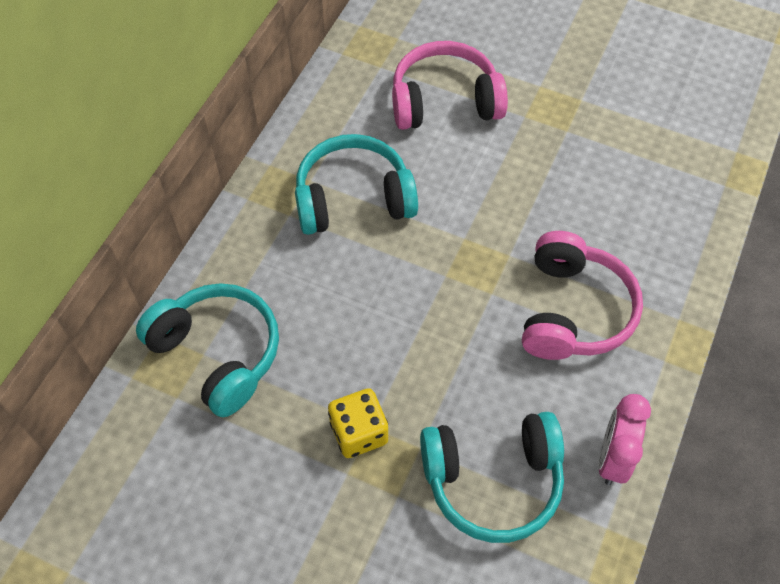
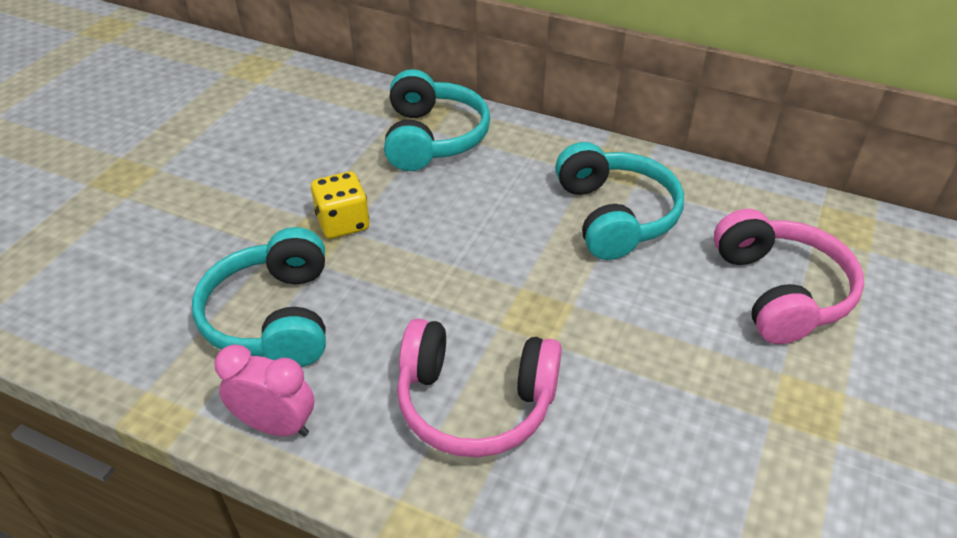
camera: 90 degrees right, 15 degrees down
(218, 353) = (432, 138): turquoise headphones -> turquoise headphones turned 45 degrees counterclockwise

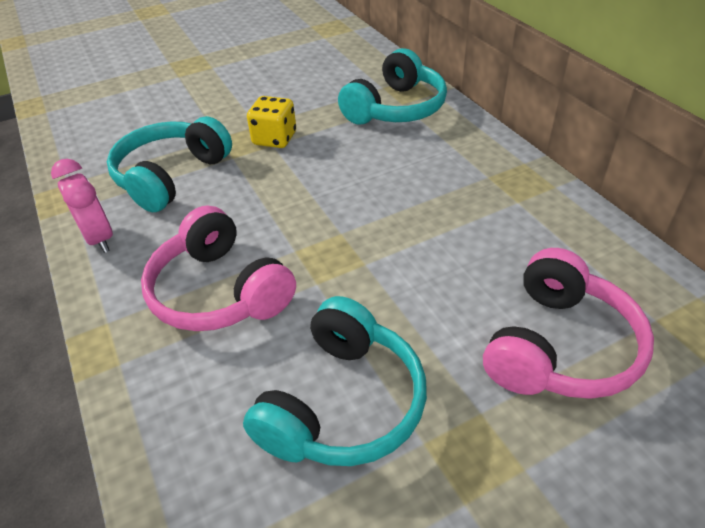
camera: 40 degrees right, 0 degrees up
(615, 216) = (474, 217): turquoise headphones -> turquoise headphones (343, 403)

